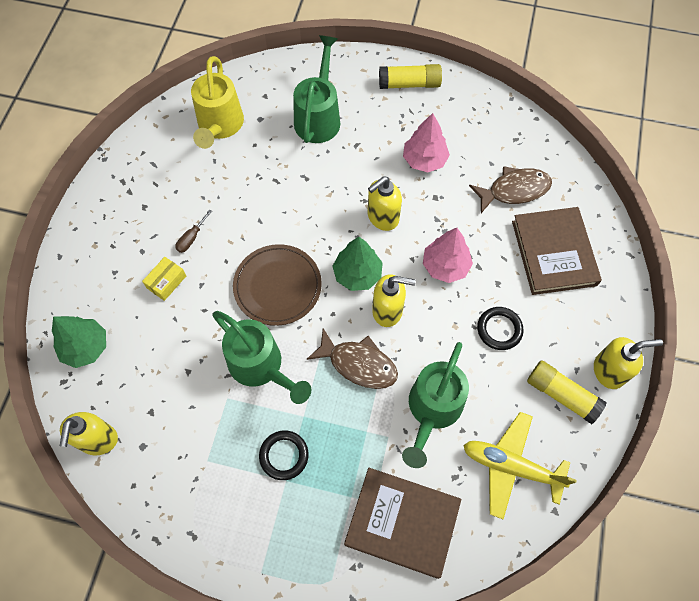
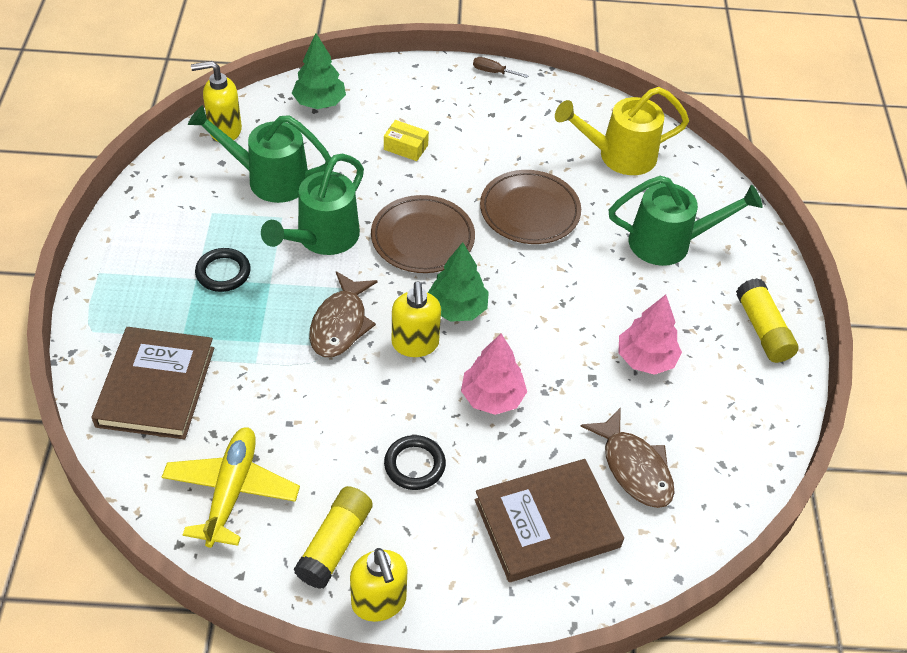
camera: 75 degrees right, 15 degrees down
(191, 238) = (464, 157): brown screwdriver -> brown screwdriver (493, 72)
(265, 202) = (529, 211): none -> brown plate
(382, 218) = (543, 324): yellow soap dispenser -> none
(432, 410) = (294, 402): green watering can -> green watering can (269, 179)

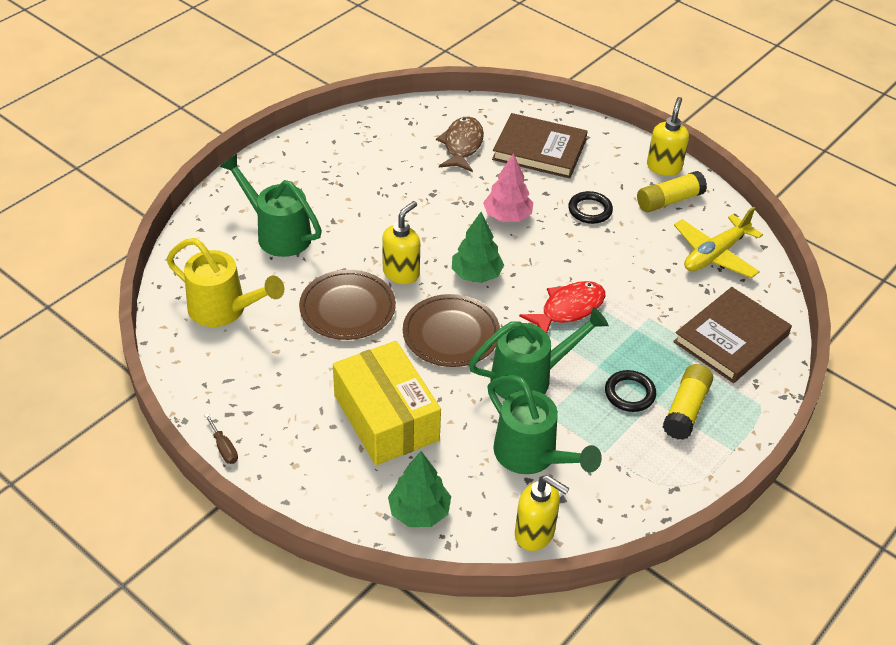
camera: 140 degrees left, 5 degrees down
(340, 324) = (568, 309): brown fish -> red fish
(405, 147) = (386, 418): yellow box -> yellow box, size x2.49
(415, 344) = (527, 269): yellow soap dispenser -> yellow soap dispenser (401, 273)
(645, 359) = (387, 184): pink tree -> none
(762, 330) = (293, 160): yellow glue stick -> yellow glue stick (686, 410)

